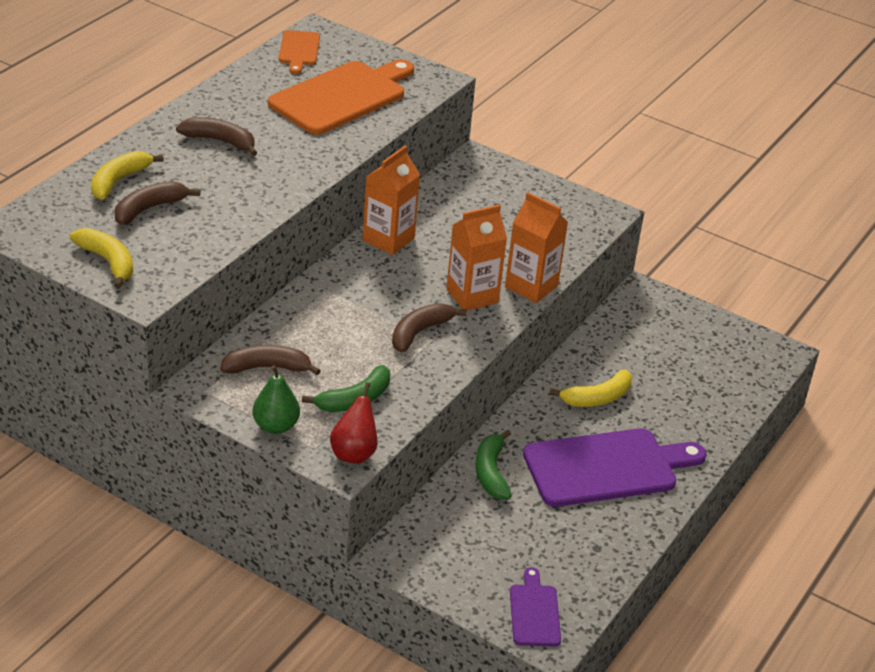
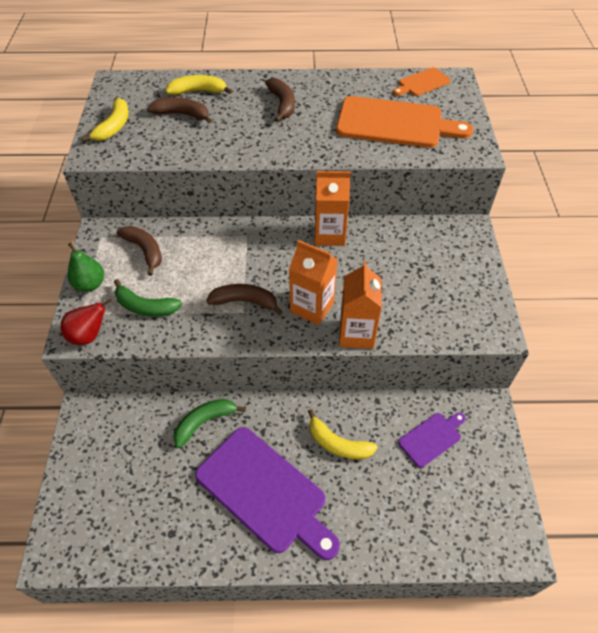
camera: 60 degrees right, 15 degrees up
(534, 612) = (77, 528): purple cutting board -> purple cutting board (431, 438)

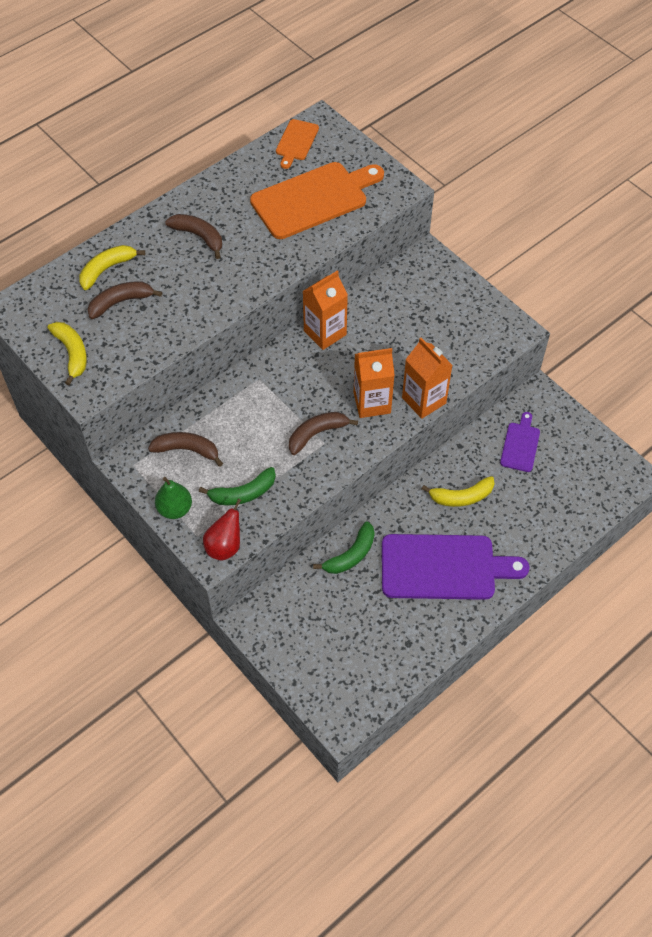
camera: 40 degrees left, 5 degrees up
(204, 422) = (351, 555): green banana -> green banana turned 150 degrees counterclockwise

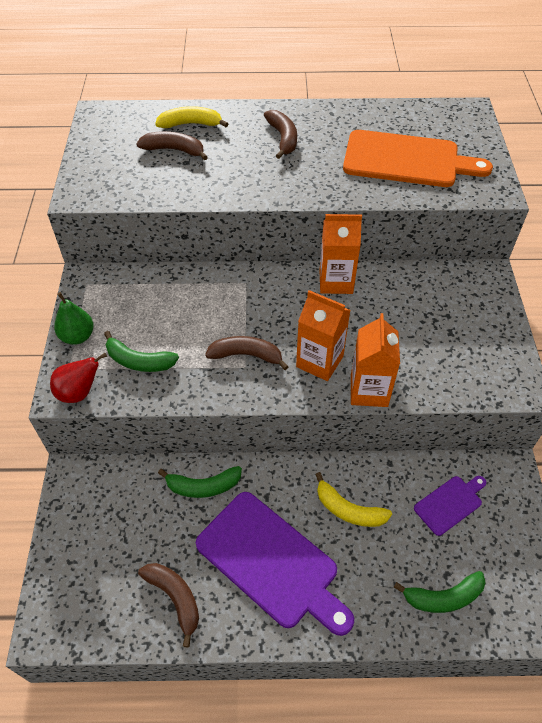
camera: 40 degrees right, 5 degrees down
(72, 353) = (100, 164): yellow banana -> none
(187, 450) = (135, 299): brown banana -> brown banana (175, 598)
(296, 142) = (435, 115): orange cutting board -> none
(564, 507) = (443, 597): none -> green banana

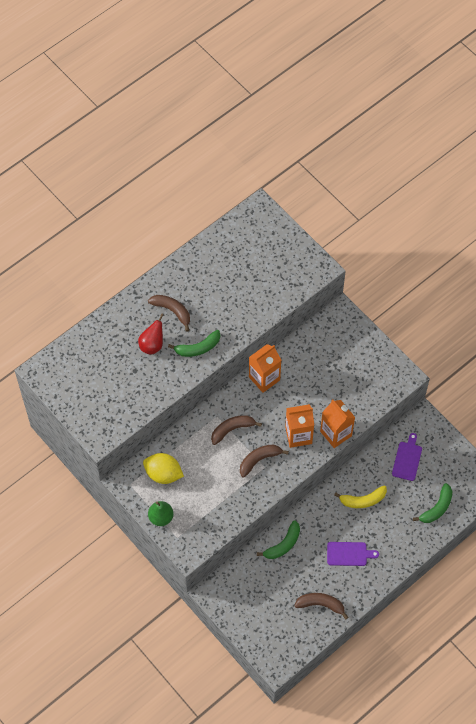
camera: 40 degrees left, 10 degrees up
(79, 392) = (196, 545): red pear -> red pear (152, 345)
(130, 298) = (163, 474): none -> yellow lemon
(139, 361) = (208, 506): green banana -> green banana (198, 348)
(174, 150) = (119, 366): brown banana -> brown banana (232, 429)
(190, 124) = (107, 339): yellow banana -> none
(271, 562) = (349, 554): purple cutting board -> purple cutting board, size x0.50
(406, 160) = (256, 278): orange cutting board -> none

